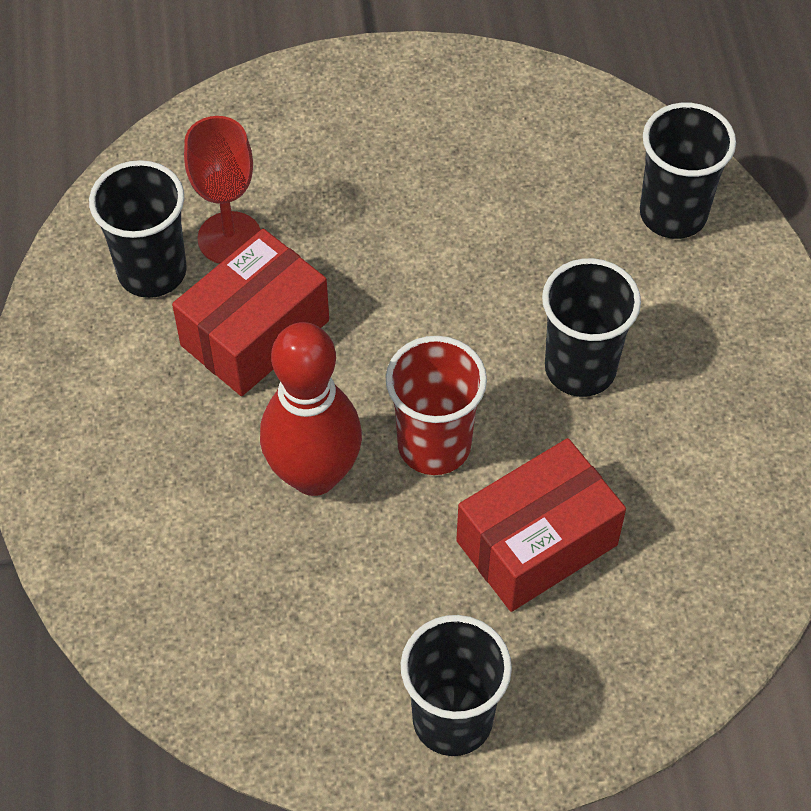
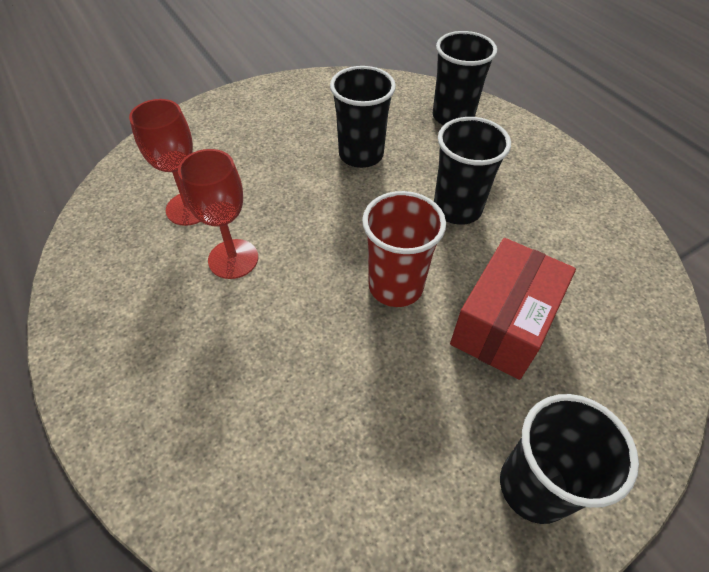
camera: 25 degrees left, 5 degrees down
(152, 271) = (140, 245): black cup -> black cup (361, 155)
(255, 333) = (233, 259): red box -> red goblet
(314, 474) = (323, 338): red bowling pin -> none

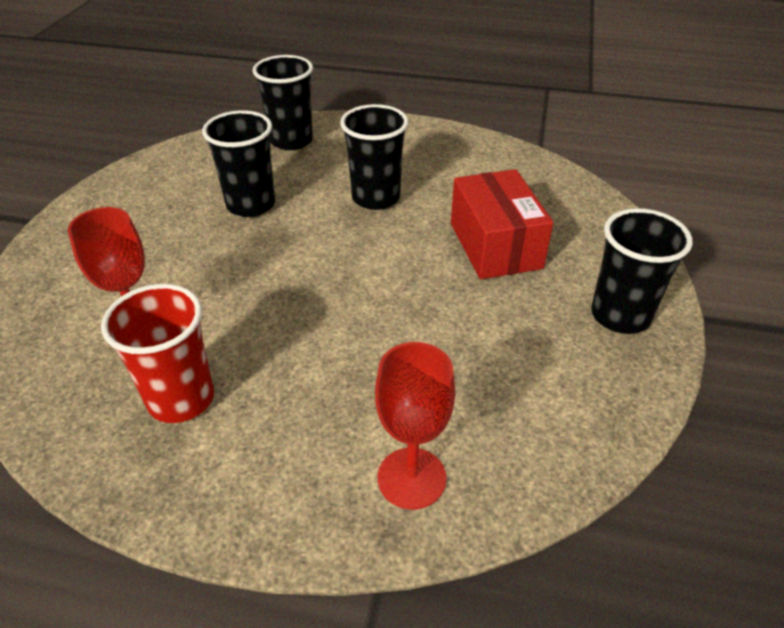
camera: 45 degrees left, 10 degrees down
(233, 259) = (242, 341): red goblet -> red goblet (411, 478)
(395, 286) = (398, 271): red cup -> red cup (181, 398)

